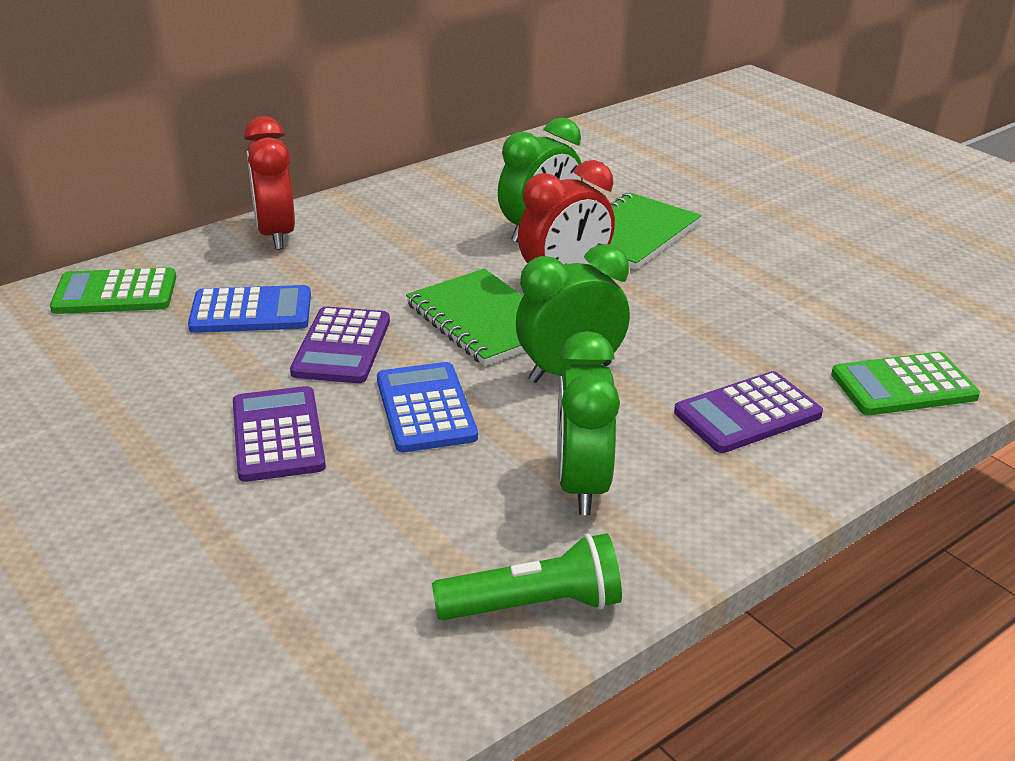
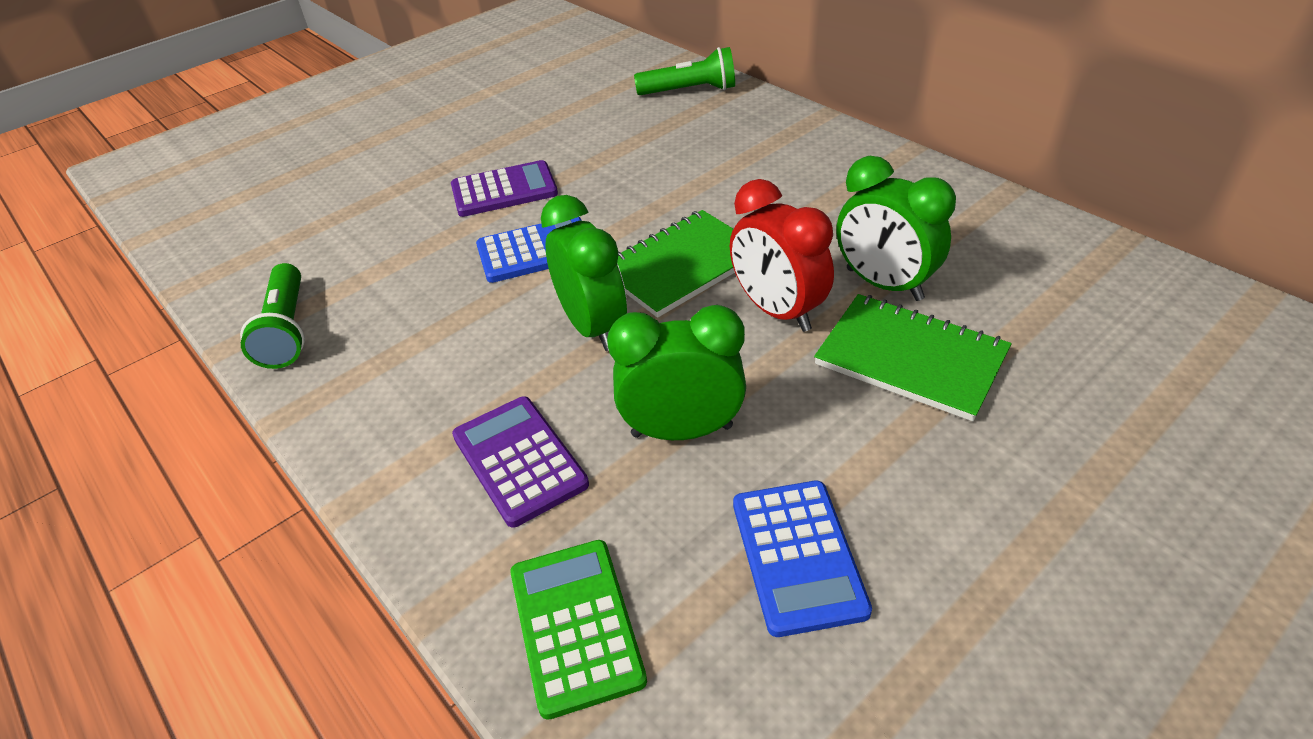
camera: 90 degrees right, 10 degrees up
(115, 293) = (689, 91): green calculator -> green flashlight
(251, 312) = (674, 148): blue calculator -> blue calculator (797, 556)
(276, 235) = (809, 135): red clock -> none
(341, 347) = (626, 197): purple calculator -> none
(581, 485) = (420, 345): green clock -> green clock (682, 430)

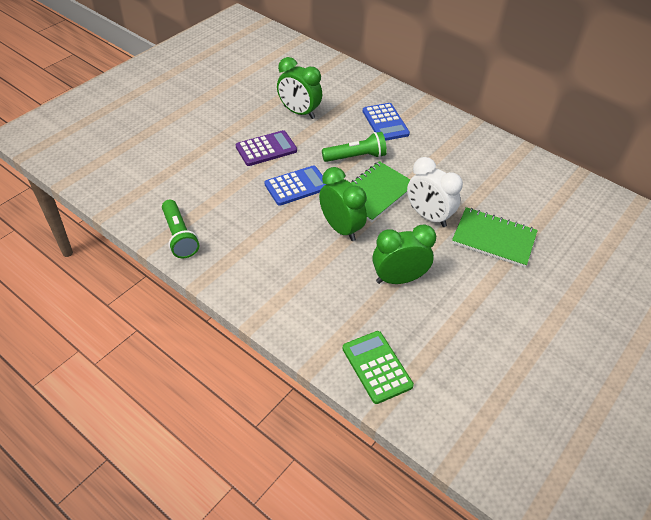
camera: 15 degrees left, 5 degrees up
(519, 460) = (327, 297): purple calculator -> none
(689, 91) = (350, 82): green flashlight -> green flashlight (355, 157)
(777, 311) = (428, 216): red clock -> white clock
(797, 556) = (462, 331): blue calculator -> blue calculator (385, 123)
(883, 284) = (475, 201): green clock -> green clock (299, 112)

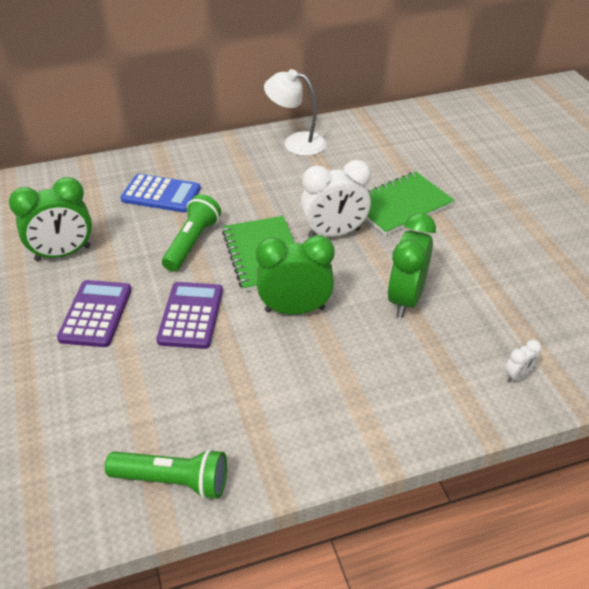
camera: 55 degrees left, 5 degrees down
(297, 186) = (191, 315): blue calculator -> purple calculator
(377, 367) = (517, 376): green calculator -> white clock
(504, 156) = (296, 142): none -> white lamp

